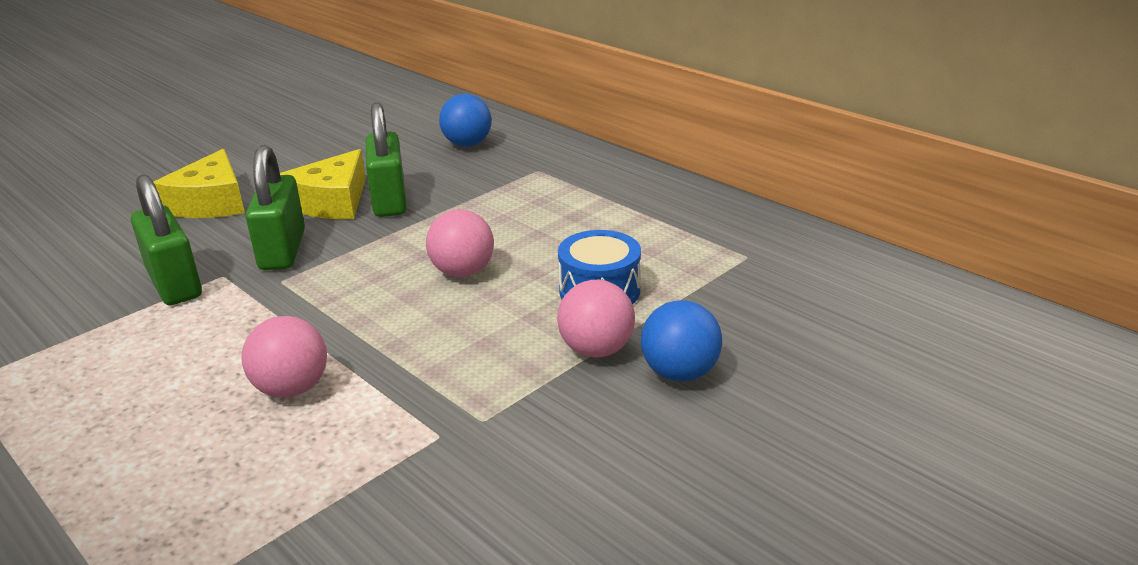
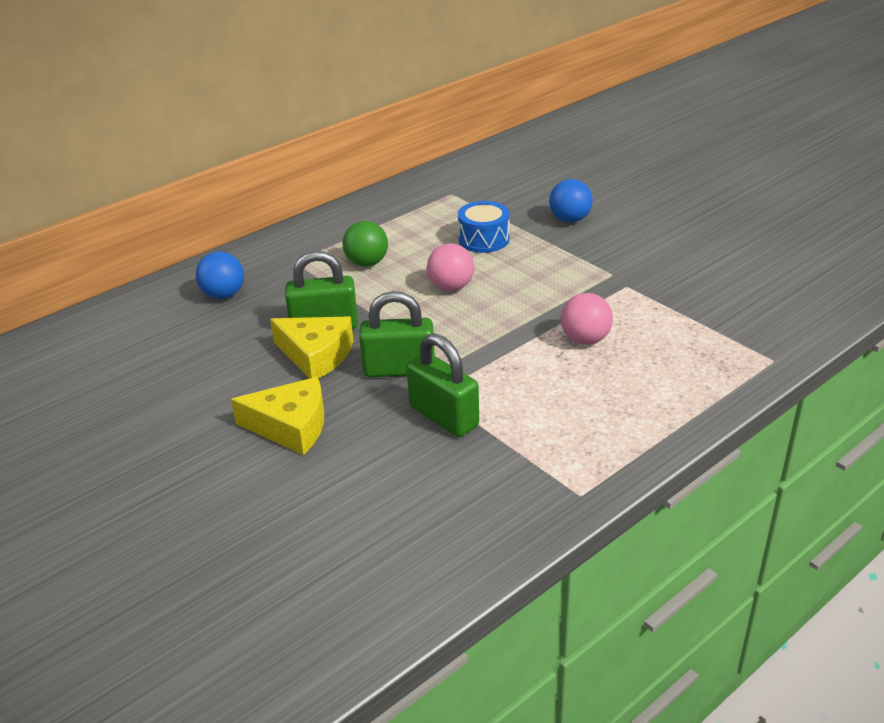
camera: 85 degrees left, 5 degrees up
(175, 283) = (444, 416): green padlock -> green padlock turned 75 degrees clockwise
(531, 211) = (367, 263): none -> green ball
(596, 350) = (547, 241): pink ball -> none

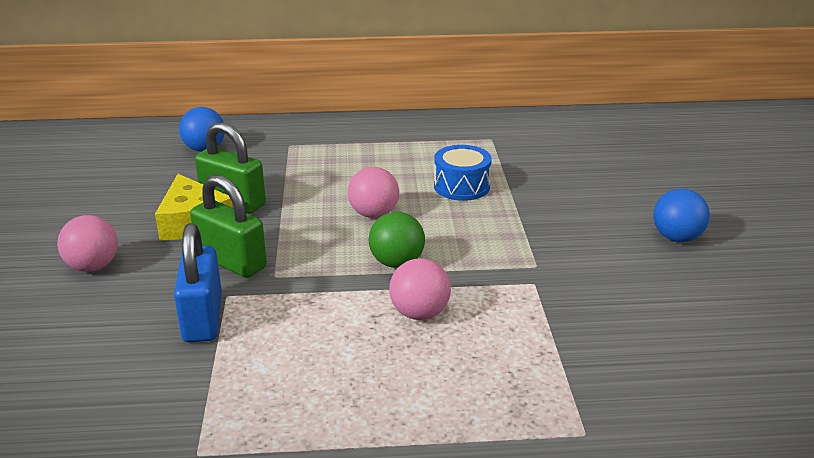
camera: 35 degrees right, 5 degrees down
(291, 426) = (93, 267): yellow cheese -> pink ball
(367, 263) = (338, 167): green ball -> green ball (397, 263)
(444, 416) = (203, 318): green padlock -> blue padlock
(570, 219) = (568, 200): blue ball -> blue ball (676, 238)

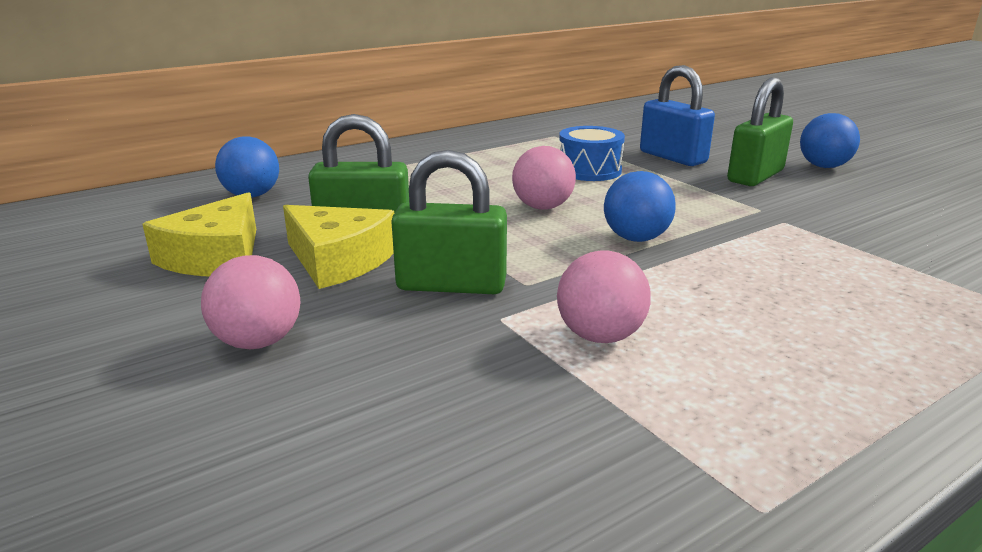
camera: 30 degrees left, 5 degrees down
(134, 197) = (216, 257): none -> yellow cheese
(203, 318) = (507, 350): blue padlock -> blue padlock (672, 157)
(397, 263) = (636, 238): green ball -> blue ball
(419, 313) = (734, 272): pink ball -> pink ball (600, 336)
(592, 231) = (755, 176): none -> green padlock

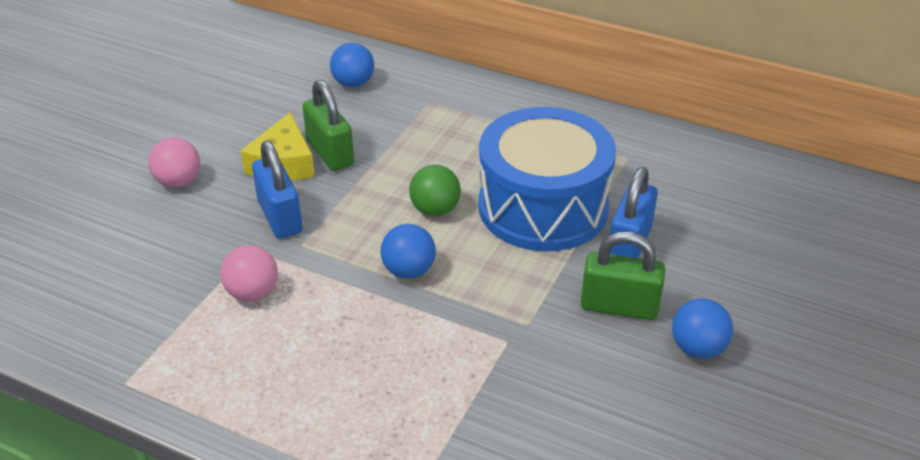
camera: 60 degrees right, 15 degrees up
(216, 257) = (258, 120): yellow cheese -> none
(451, 285) = (280, 217): green padlock -> blue padlock
(542, 207) = (435, 210): pink ball -> green ball
(589, 170) = (543, 207): blue drum -> blue drum, size x2.19

